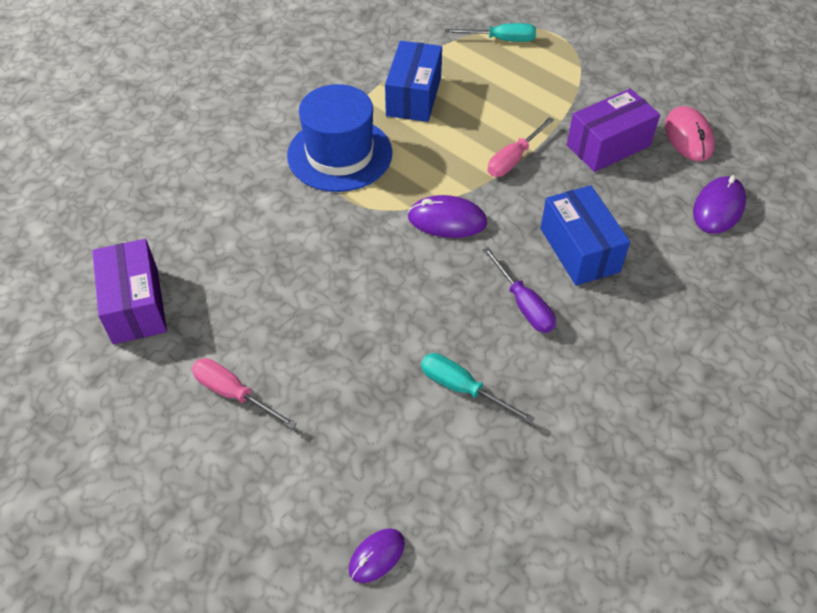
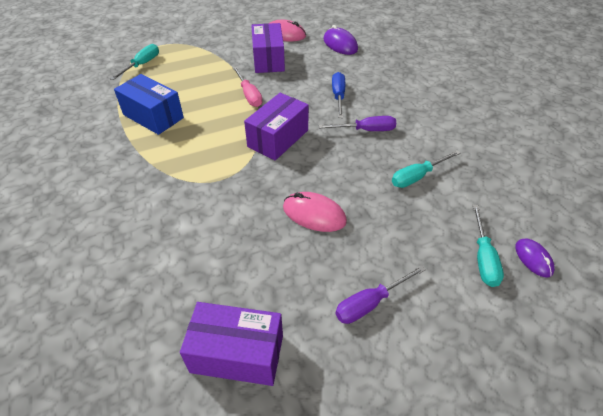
camera: 65 degrees left, 5 degrees down
(233, 394) = (370, 303): pink screwdriver -> purple screwdriver
(336, 301) = (314, 214): none -> pink mouse
(340, 154) = (174, 169): blue hat -> none
(350, 495) = (483, 258): none -> turquoise screwdriver
(447, 220) = (278, 138): purple mouse -> purple box
(579, 250) = (338, 96): blue box -> blue screwdriver

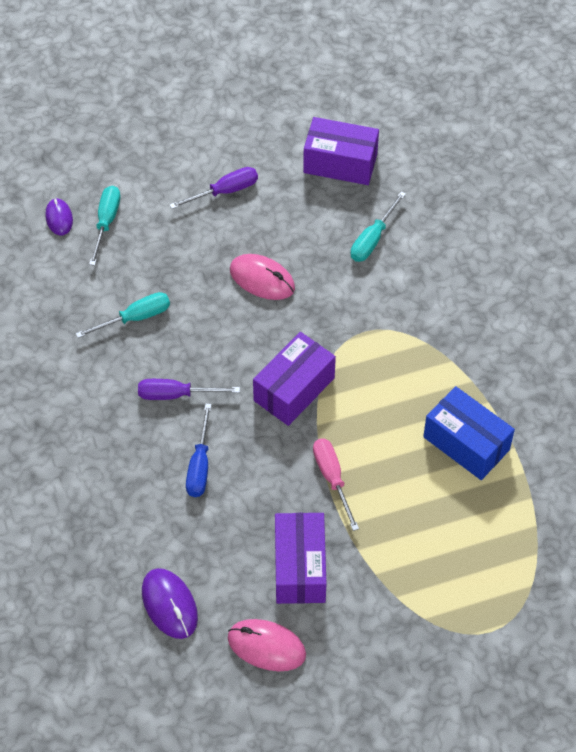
camera: 175 degrees left, 10 degrees up
(142, 65) = (511, 569): turquoise screwdriver -> turquoise screwdriver (372, 239)

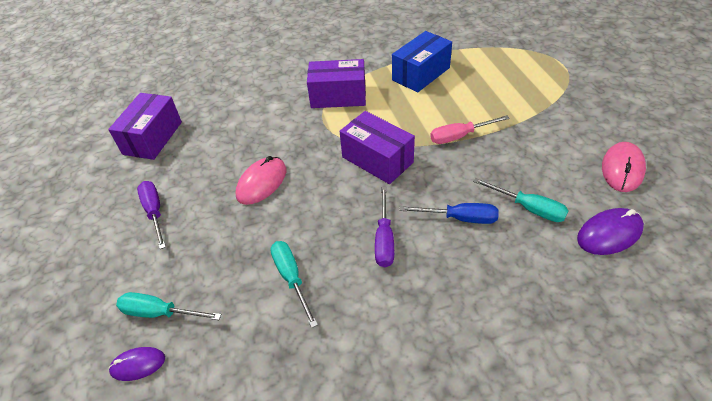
camera: 85 degrees left, 10 degrees down
(300, 567) = (544, 152): purple box -> purple box (338, 96)
(372, 239) = (236, 119): turquoise screwdriver -> turquoise screwdriver (528, 208)

